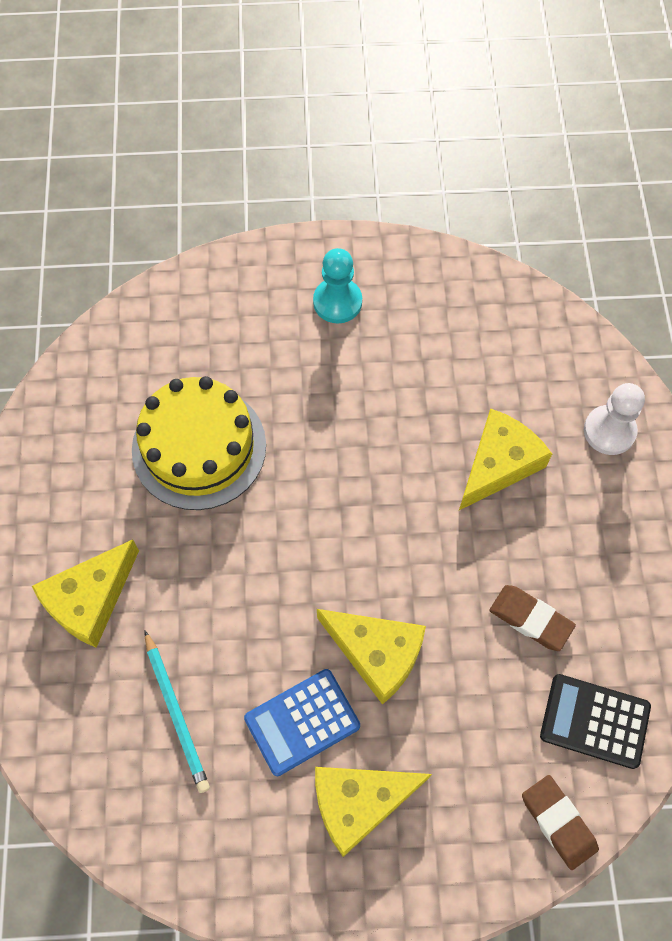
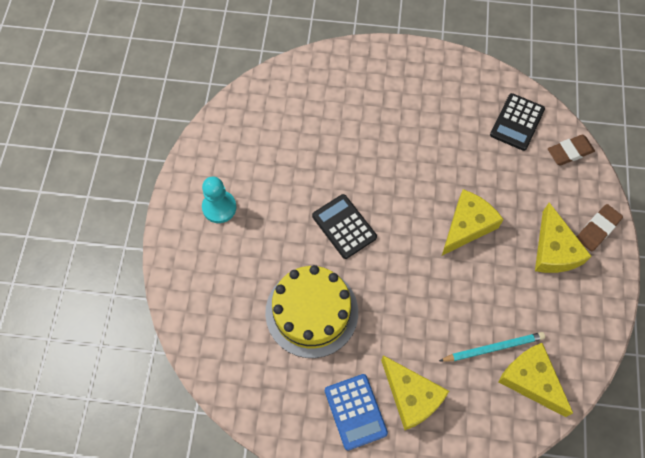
camera: 80 degrees left, 0 degrees up
(302, 722) = (505, 274): blue calculator -> blue calculator (355, 411)
(339, 469) = (344, 226): none -> black calculator
(498, 464) = (356, 136): yellow cheese -> yellow cheese (531, 380)
(530, 619) = (456, 140): brown eraser -> brown eraser (597, 229)
(609, 431) = (345, 74): white pawn -> none

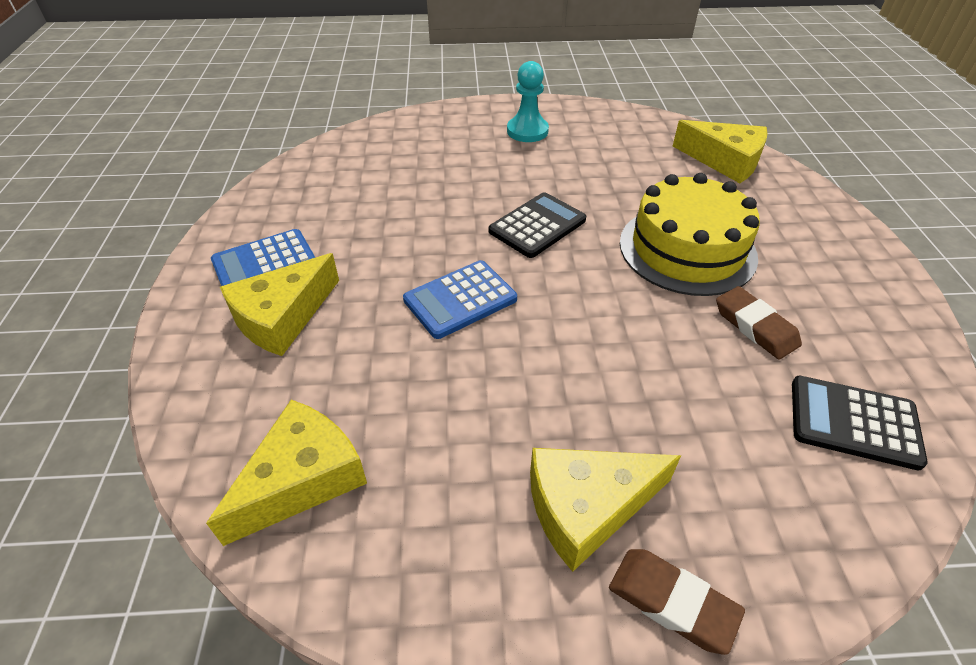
camera: 80 degrees right, 20 degrees down
(311, 312) = (404, 212): yellow cake -> yellow cake (687, 249)
(410, 286) = (460, 300): none -> blue calculator
(467, 225) = (590, 361): yellow cheese -> yellow cheese (725, 161)
(493, 348) = (364, 414): turquoise pencil -> none
(570, 152) = (847, 529): brown eraser -> brown eraser (755, 326)

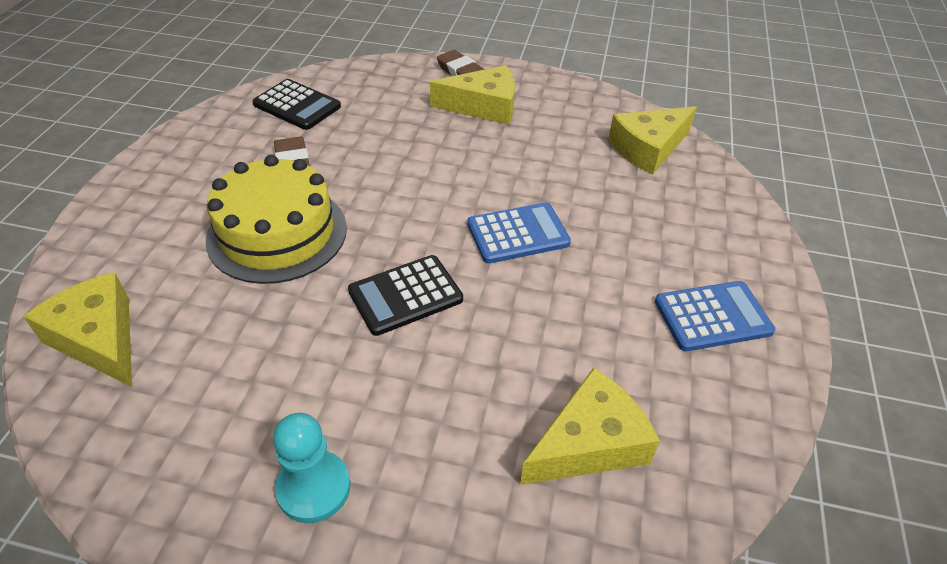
camera: 165 degrees left, 0 degrees up
(282, 317) = (681, 253): yellow cheese -> yellow cheese (589, 443)

